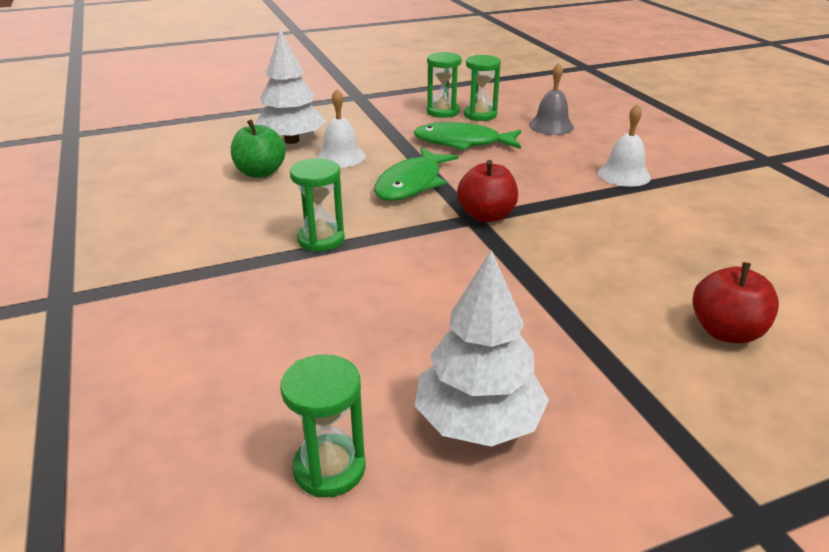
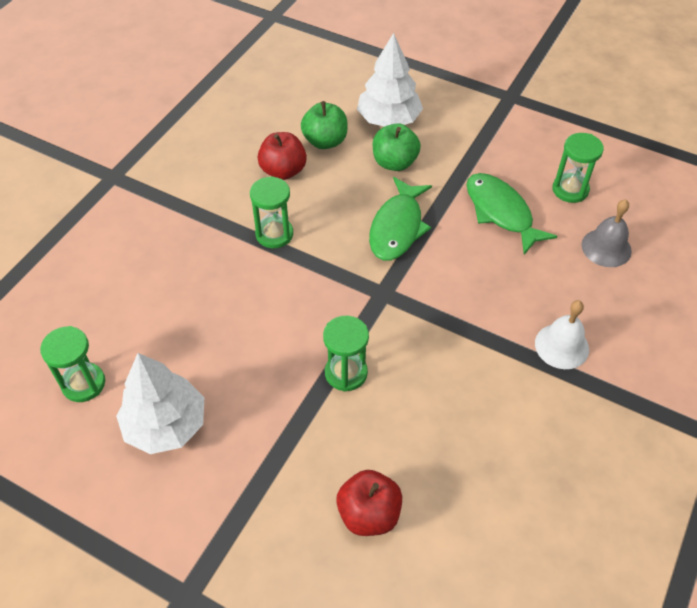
camera: 50 degrees right, 20 degrees up
(341, 157) = (394, 162): white bell -> green apple
(411, 183) = (397, 227): green fish -> green fish turned 60 degrees counterclockwise
(443, 112) = (546, 163): green hourglass -> green hourglass (346, 373)
(486, 216) = (395, 298): red apple -> red apple (283, 171)

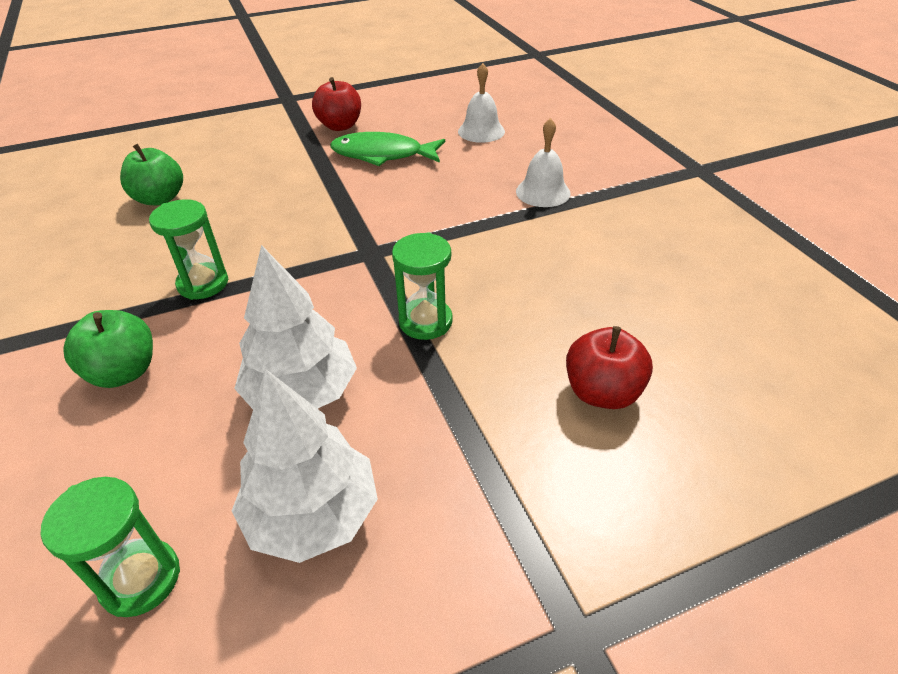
camera: 50 degrees left, 10 degrees down
(283, 171) = (144, 239): red apple -> red apple (340, 126)
(388, 119) = (203, 157): white tree -> white tree (302, 393)
(394, 162) = (250, 176): green apple -> green apple (124, 372)
(397, 227) = (316, 209): green fish -> none
(570, 190) = (409, 119): green hourglass -> none
(606, 248) = (481, 131): grey bell -> white bell

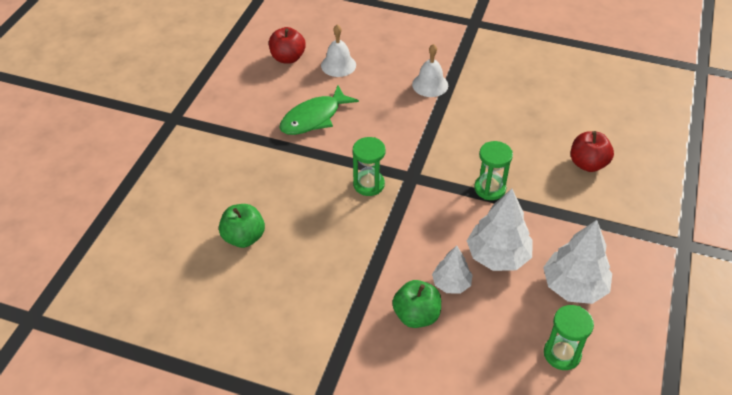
camera: 50 degrees left, 5 degrees up
(203, 284) = (367, 255): green hourglass -> green hourglass (368, 184)
(208, 374) = (451, 283): none -> white tree
(340, 126) = (251, 115): red apple -> red apple (288, 58)

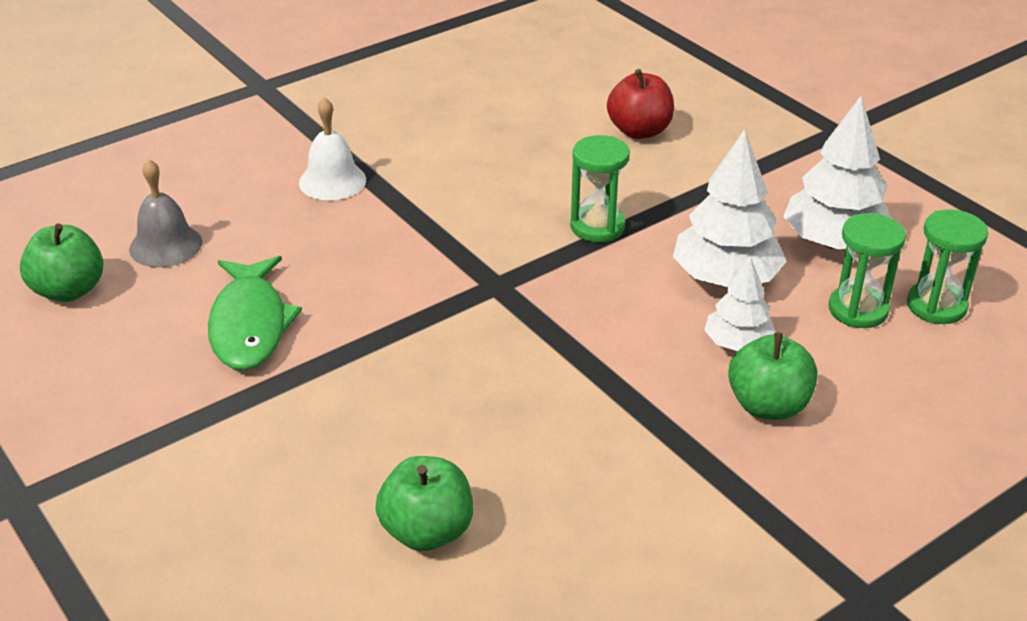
camera: 55 degrees left, 10 degrees down
(288, 58) = (69, 290): red apple -> green apple
(338, 65) = (166, 245): white bell -> grey bell
(368, 184) = (464, 334): green hourglass -> green hourglass (858, 310)

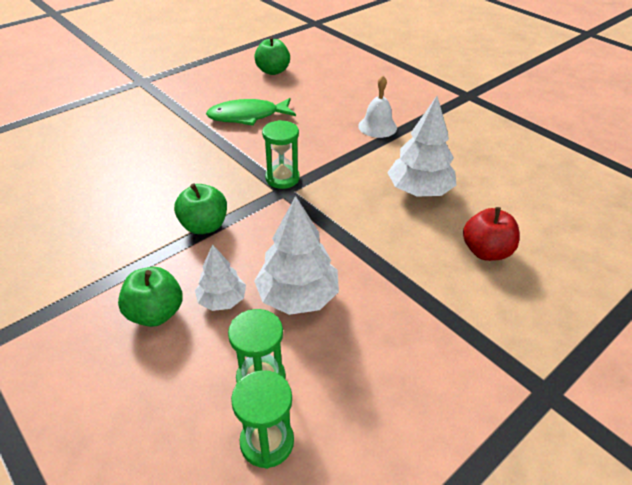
camera: 85 degrees right, 5 degrees up
(166, 245) = (309, 88): grey bell -> none
(427, 531) = (90, 178): green apple -> green apple (204, 226)
(597, 227) = (351, 230): green hourglass -> green hourglass (282, 178)
(833, 242) = (355, 370): white tree -> white tree (419, 190)

